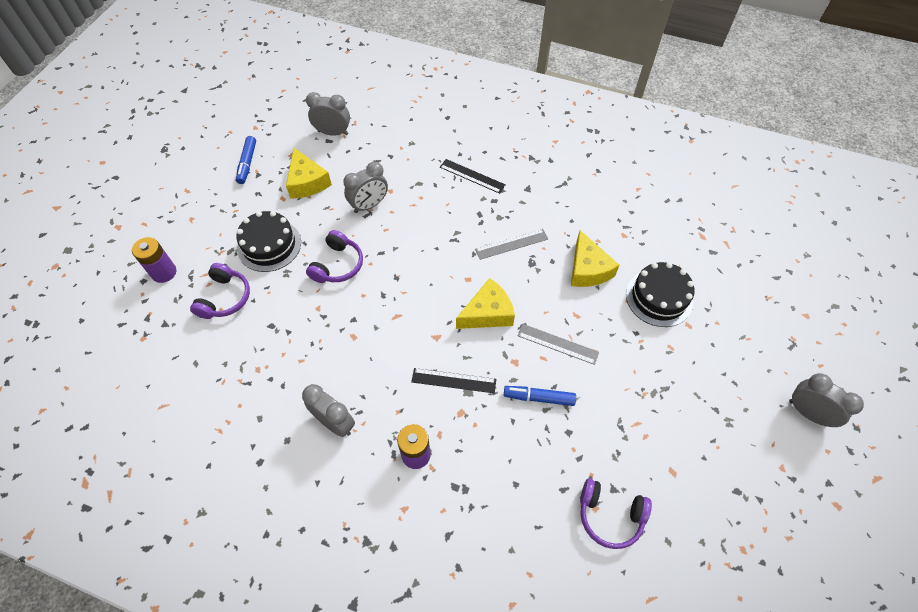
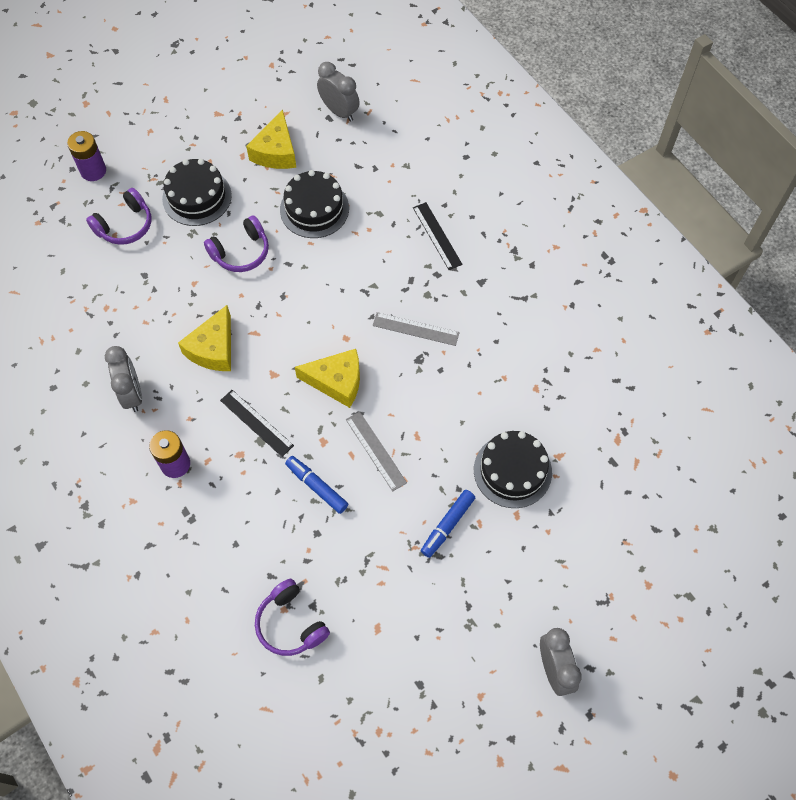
camera: 35 degrees right, 5 degrees up
(247, 163) = (237, 101): blue marker -> blue marker (447, 525)
(369, 205) = (314, 209): grey clock -> black cake
(588, 269) = (468, 399): yellow cheese -> yellow cheese (213, 349)

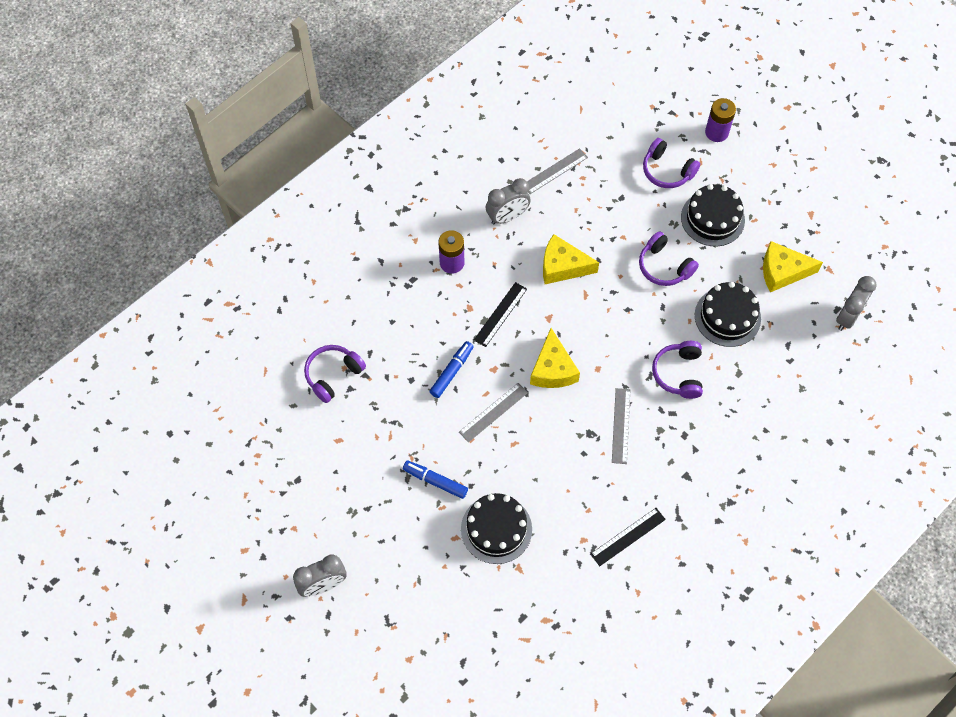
camera: 80 degrees right, 0 degrees up
(88, 334) = (555, 171): none -> grey ruler
(368, 265) = (678, 373): none -> purple headphones
(437, 236) = (727, 428): black ruler -> black ruler (628, 536)

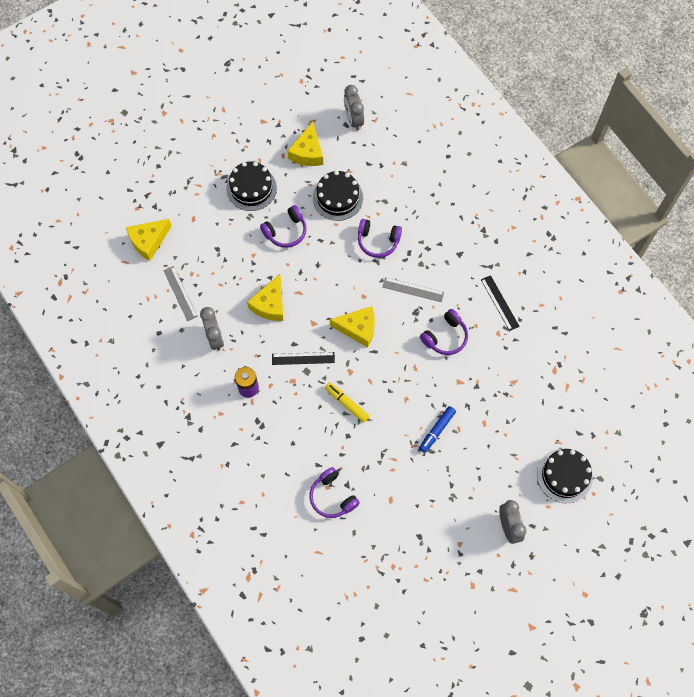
camera: 80 degrees left, 5 degrees up
(452, 372) = (346, 403): blue marker -> yellow marker
(493, 412) = (386, 378): grey ruler -> none
(496, 529) = (481, 392): black cake -> black cake (564, 475)
(500, 314) = (303, 358): black ruler -> black ruler turned 45 degrees counterclockwise
(613, 126) = (148, 241): none -> yellow cheese
(667, 171) = (200, 210): purple headphones -> purple headphones (445, 337)
(716, 132) = (174, 167): purple battery -> none
(847, 317) = (353, 119): grey clock -> grey clock turned 150 degrees counterclockwise

